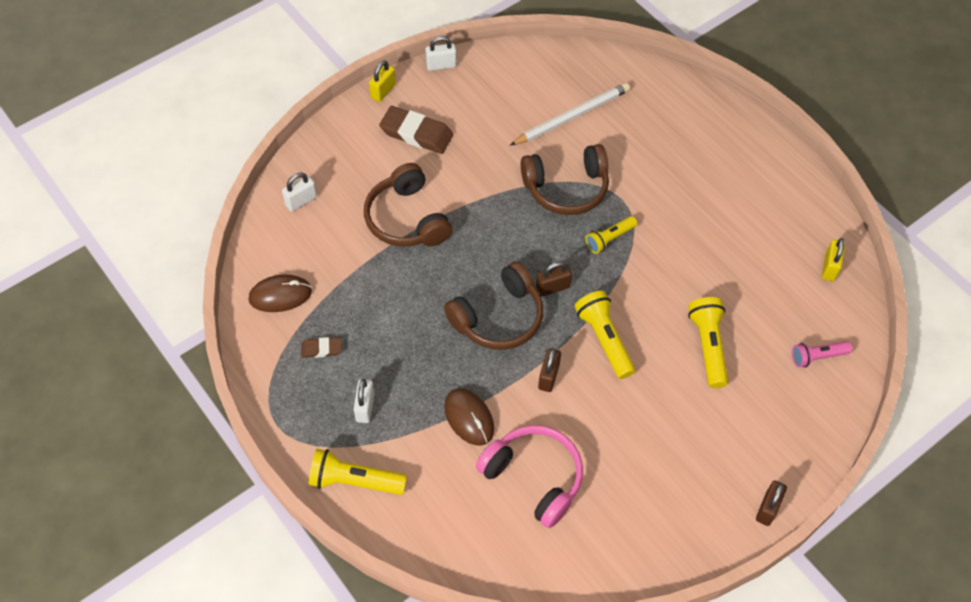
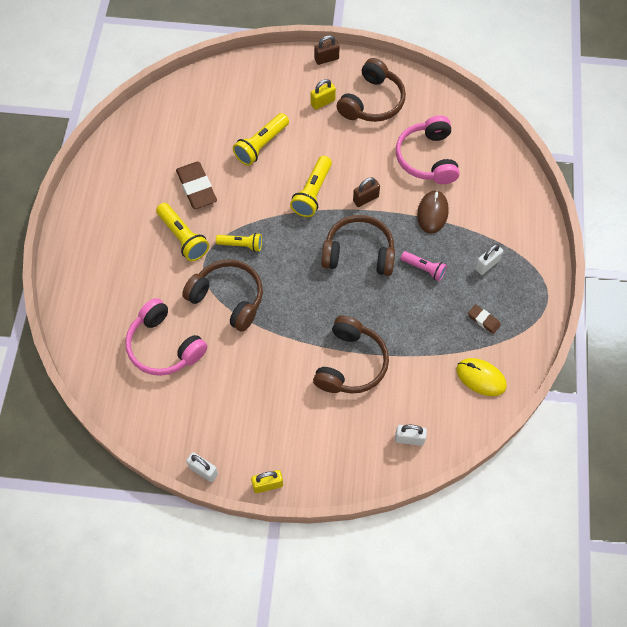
camera: 135 degrees left, 5 degrees up
(280, 295) = (481, 378): brown mouse -> yellow mouse
(355, 480) = (527, 230): yellow flashlight -> yellow flashlight (183, 238)
(416, 133) = (280, 425): brown eraser -> brown eraser (196, 188)
(553, 288) = (308, 244): brown padlock -> none
(571, 116) = (164, 346): white pencil -> pink headphones
(660, 497) = (372, 102): none -> brown headphones
(817, 357) = (212, 96): pink flashlight -> pink flashlight (424, 269)
(829, 268) = (143, 129): yellow padlock -> yellow padlock (323, 102)

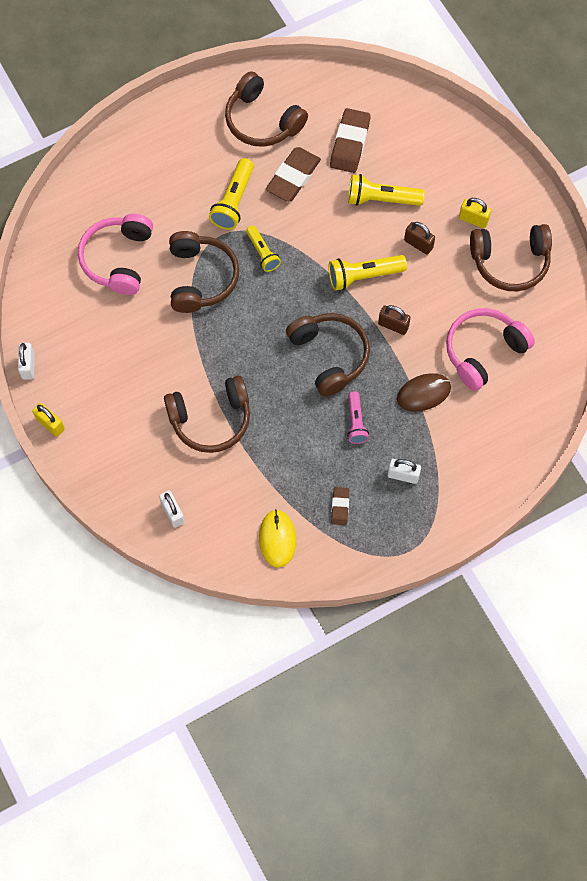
camera: 55 degrees right, 5 degrees up
(133, 179) = (262, 121): none -> brown headphones
(201, 137) = (350, 143): none -> brown eraser
(326, 59) = (528, 190): brown padlock -> brown padlock (418, 244)

